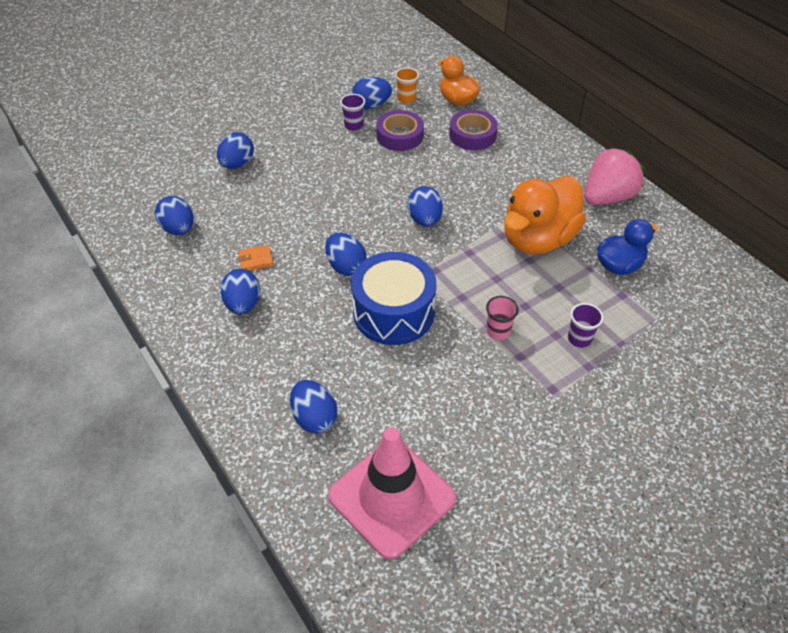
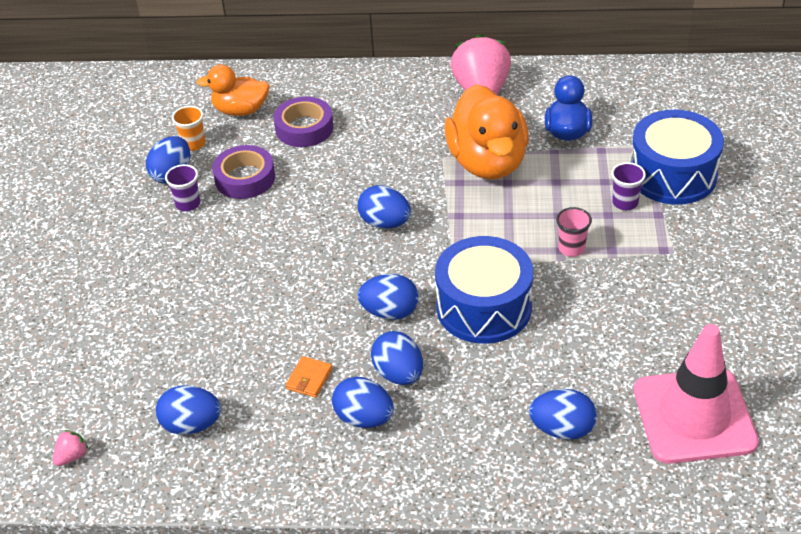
camera: 50 degrees left, 5 degrees down
(120, 194) = (72, 456): none -> pink strawberry
(237, 164) = (140, 326): blue egg -> blue egg (398, 374)
(643, 353) = (672, 175): none -> blue drum

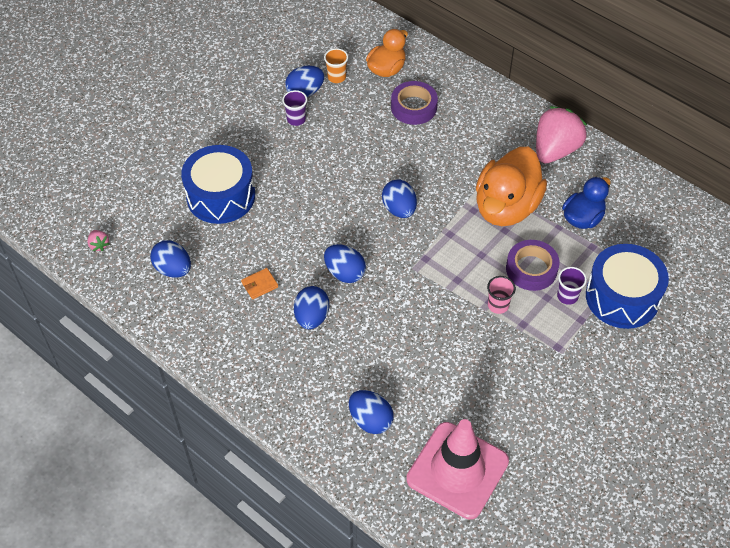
camera: 35 degrees right, 10 degrees up
(72, 456) = (99, 245): pink strawberry -> pink strawberry turned 75 degrees clockwise
(240, 110) = (386, 69): orange duck -> orange duck turned 90 degrees clockwise
(245, 178) = (345, 122): purple tape -> purple tape (531, 269)
(364, 418) = (266, 331): blue egg -> none
(484, 307) = (403, 308): blue drum -> blue drum (221, 196)

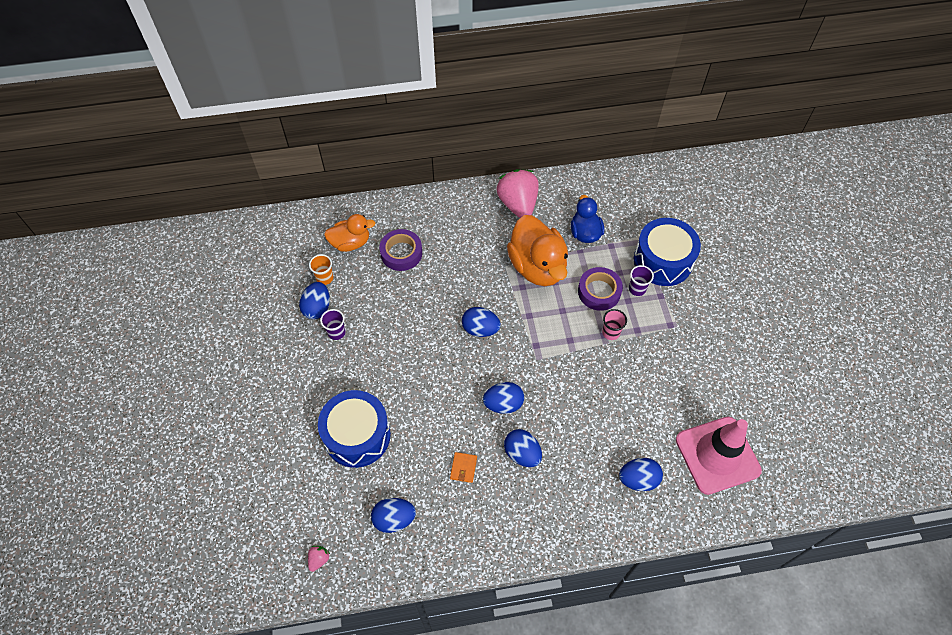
camera: 50 degrees left, 5 degrees up
(99, 245) = (319, 559): pink strawberry -> pink strawberry turned 75 degrees counterclockwise
(386, 69) = (350, 243): orange duck -> orange duck turned 90 degrees clockwise

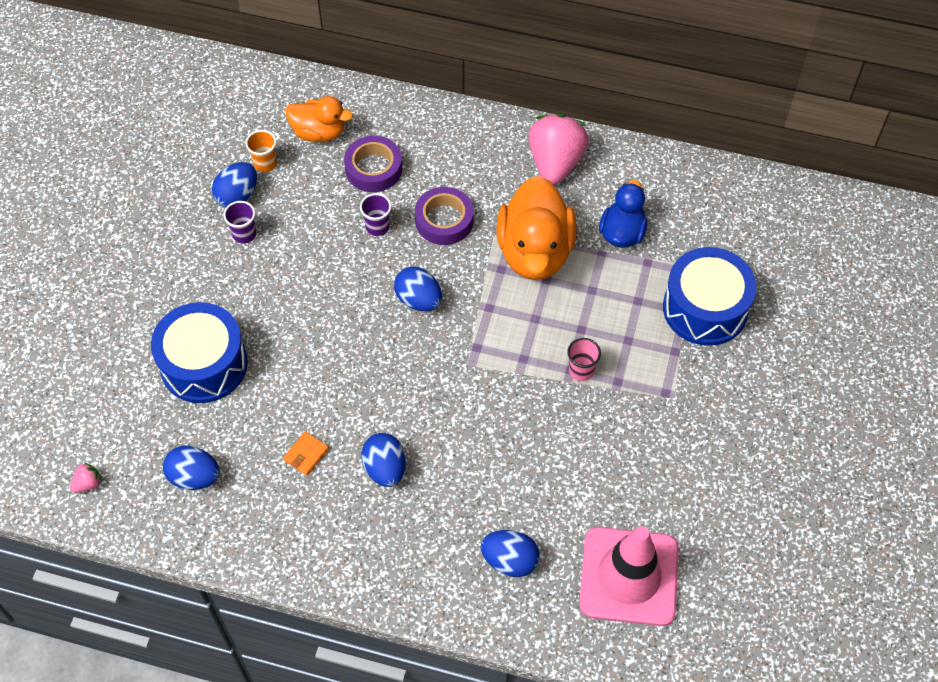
camera: 25 degrees right, 0 degrees up
(503, 404) = (396, 401): blue egg -> none
(599, 292) = (596, 314): purple tape -> purple tape (444, 220)
(637, 289) = (648, 330): purple cup -> purple cup (377, 227)

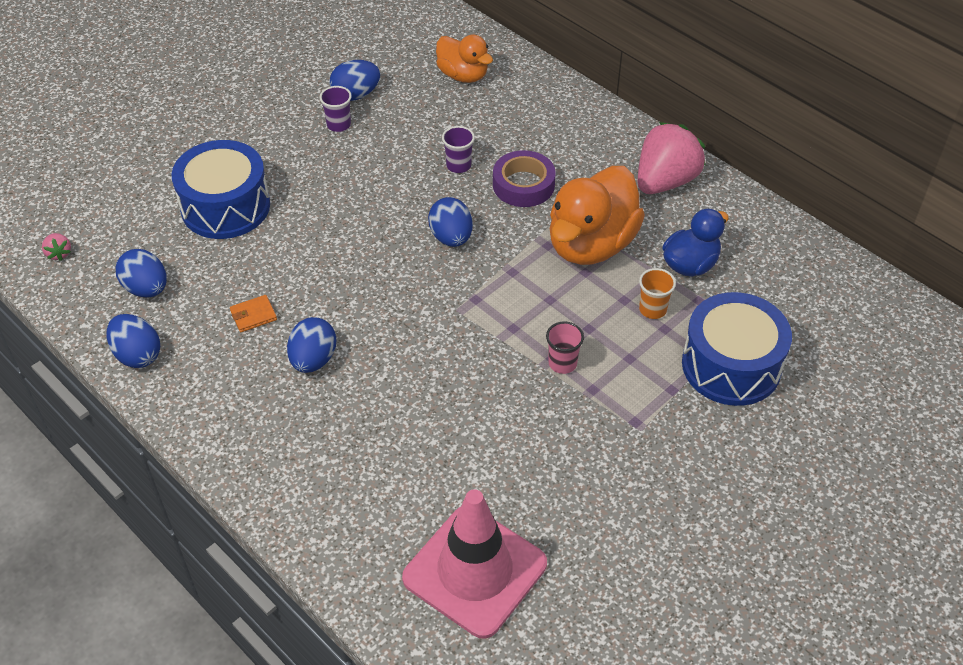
camera: 30 degrees right, 10 degrees down
(88, 483) = (59, 253): pink strawberry -> pink strawberry turned 75 degrees clockwise
(265, 163) = (398, 80): orange cup -> orange cup (652, 309)
(373, 168) = (490, 120): purple tape -> none
(510, 560) = (367, 495): blue egg -> blue egg (137, 355)

